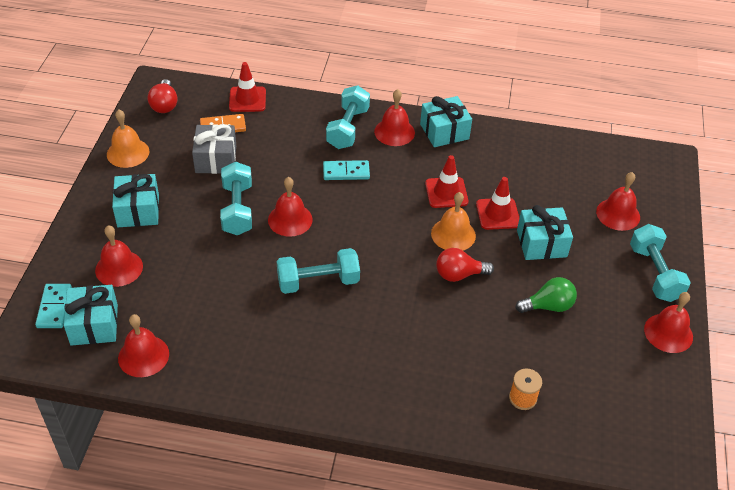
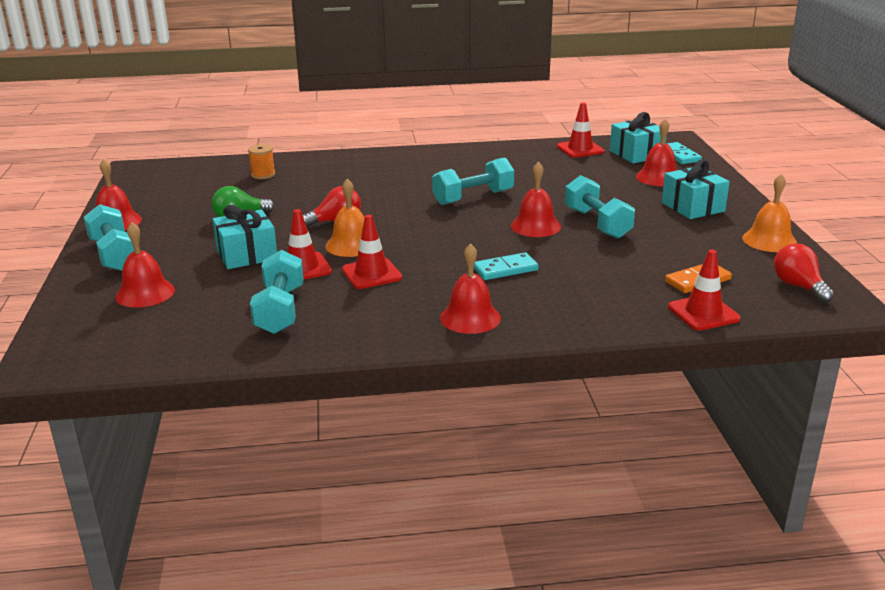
camera: 165 degrees right, 20 degrees down
(143, 356) = (580, 149): red bell -> red traffic cone
(216, 159) = (667, 252): grey gift -> none
(347, 128) = (537, 309): turquoise dumbbell -> turquoise dumbbell (280, 310)
(444, 131) = (398, 331): turquoise gift -> none

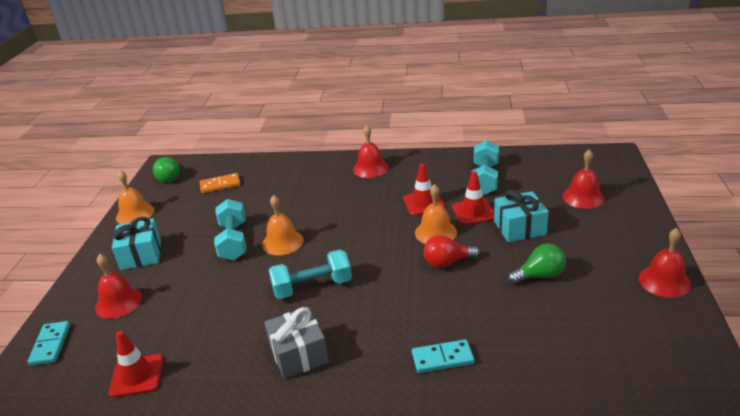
camera: 165 degrees left, 5 degrees up
(114, 255) = (633, 236): turquoise dumbbell -> none
(263, 175) = (535, 359): orange spool -> none
(458, 165) = (299, 354): none -> grey gift
(505, 269) = (331, 201): turquoise domino -> turquoise domino (442, 358)
(535, 226) = (282, 242): red bell -> orange bell
(636, 154) = (89, 354): turquoise gift -> none
(703, 313) = (241, 164): red traffic cone -> none
(798, 286) = (169, 177): red light bulb -> green light bulb

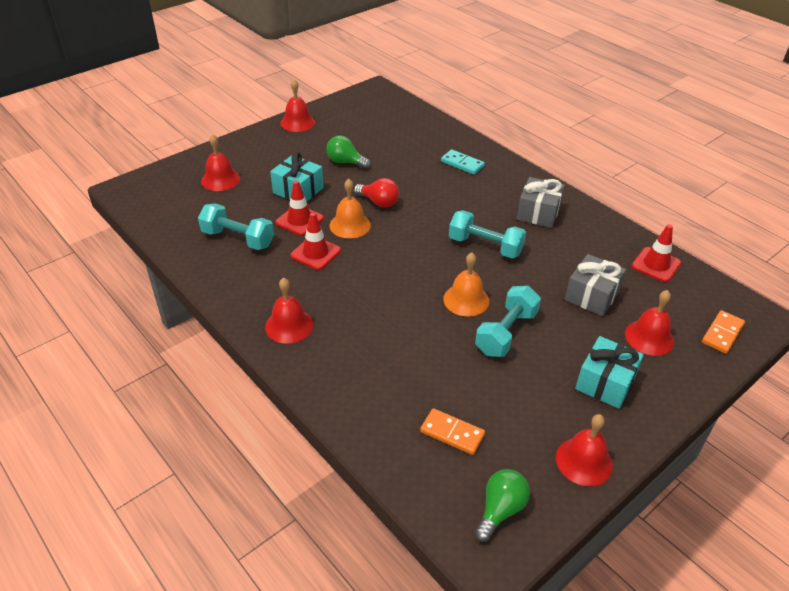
camera: 140 degrees left, 10 degrees up
(50, 345) = (722, 333): turquoise domino -> orange domino
(135, 214) = (584, 461): orange bell -> red bell
(185, 305) = (592, 295): none -> grey gift
(485, 179) = (238, 239): turquoise dumbbell -> turquoise dumbbell turned 60 degrees clockwise

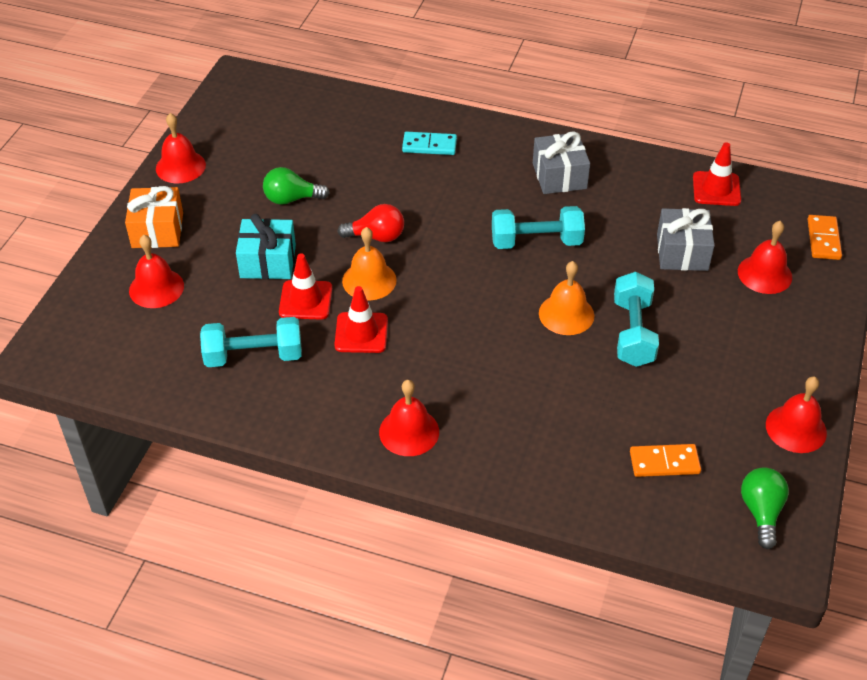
camera: 30 degrees left, 5 degrees up
(252, 150) = (157, 230): none -> orange gift
(605, 382) = (759, 341): turquoise gift -> none

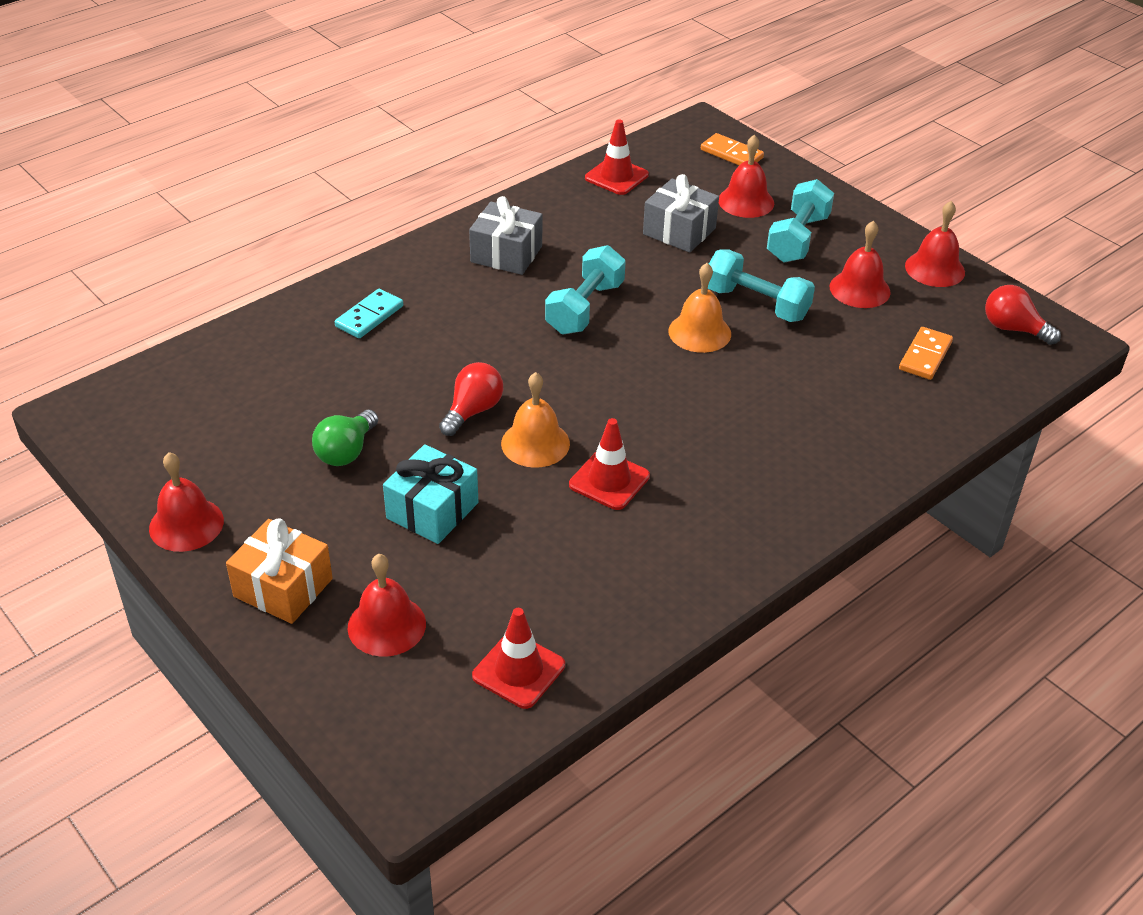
camera: 60 degrees left, 5 degrees down
(253, 356) = (574, 579): turquoise dumbbell -> turquoise dumbbell (798, 239)
(305, 300) = (522, 504): red traffic cone -> red traffic cone (518, 670)
(409, 431) = (775, 501): red bell -> red bell (859, 289)
(761, 512) = (1013, 329): green light bulb -> red light bulb

